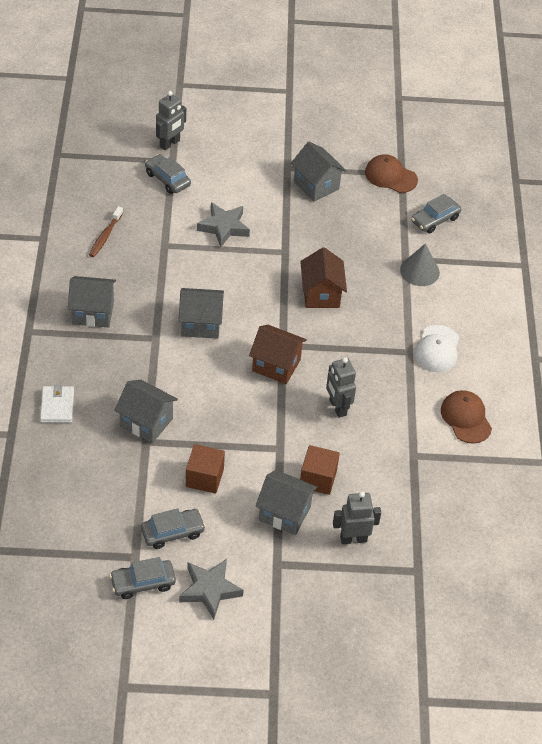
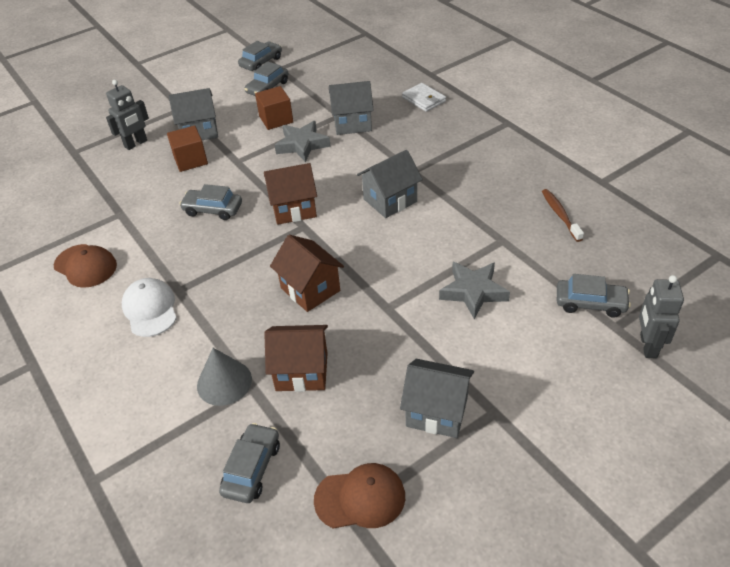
camera: 150 degrees right, 5 degrees down
(93, 312) = (482, 158): grey house -> none
(209, 590) = (216, 78): grey star -> grey star (302, 145)
(337, 407) = (213, 209): grey robot -> grey car
(370, 249) = (302, 371): none -> brown house

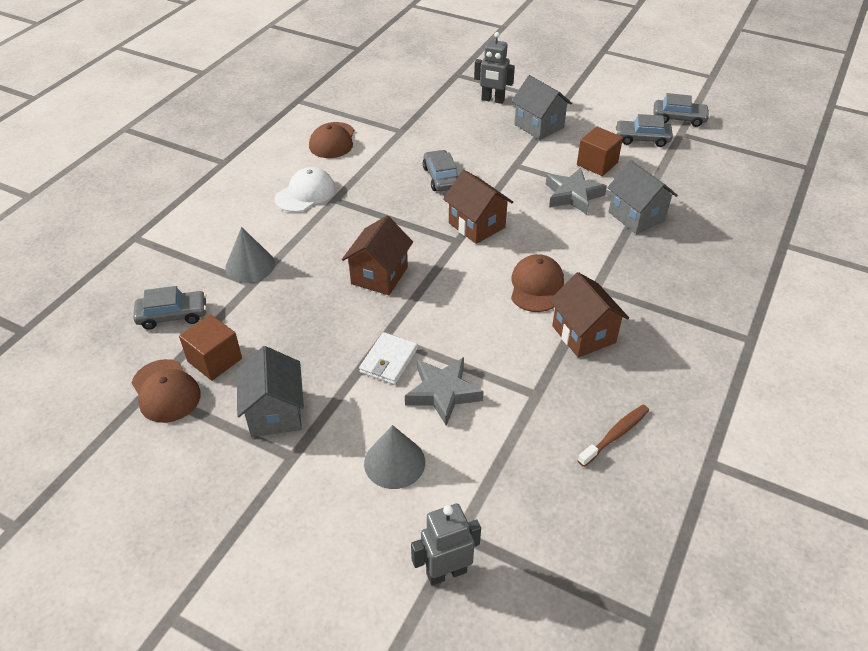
camera: 60 degrees right, 0 degrees up
(190, 160) = (495, 138): brown cube -> brown cube (215, 360)
(302, 371) = (281, 306): brown house -> brown house (583, 334)
(390, 200) = (536, 286): grey house -> brown cap
(424, 99) = (729, 254): white wallet -> white wallet (389, 361)
(531, 344) = (394, 462): none -> grey cone
(590, 303) = (483, 500): grey car -> none

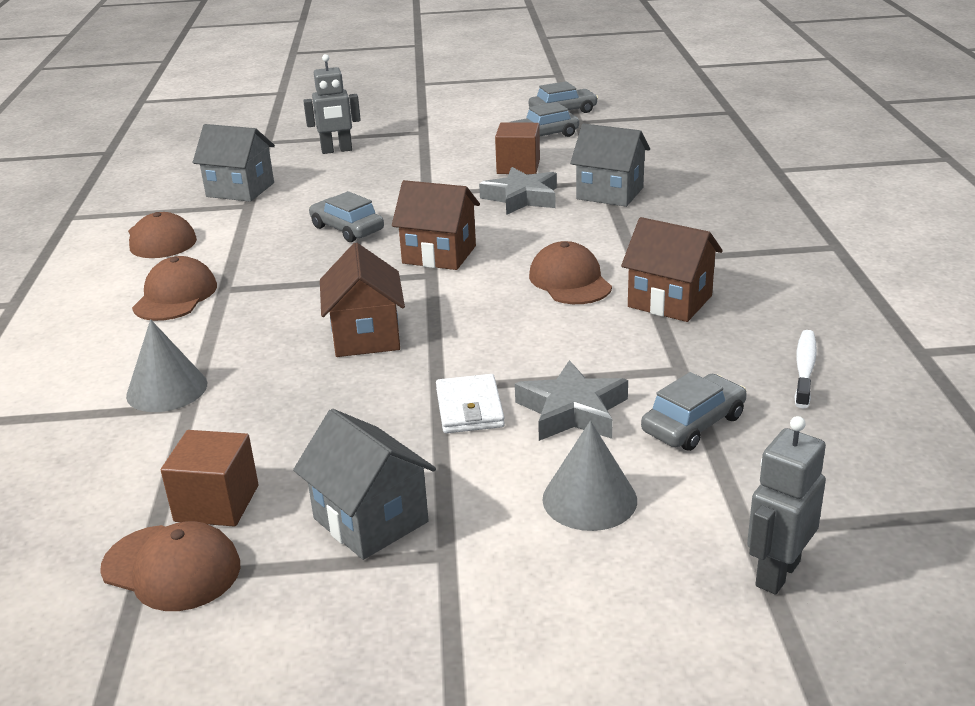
camera: 30 degrees left, 15 degrees down
(172, 315) = (95, 482): grey car -> grey car (693, 424)
(305, 193) = (175, 296): white cap -> brown cap
(539, 126) = (417, 156): grey house -> grey house (240, 190)
(615, 435) = (804, 368): brown toothbrush -> white toothbrush

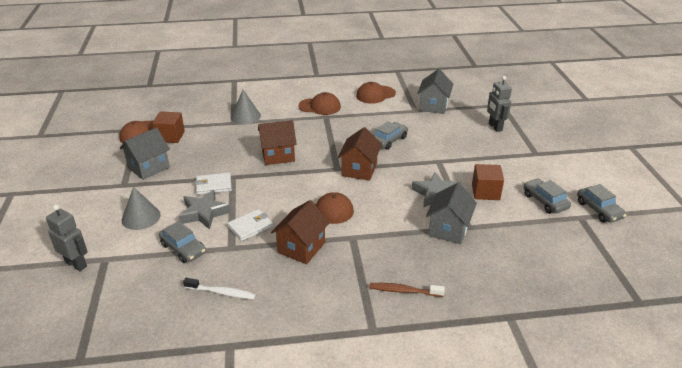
camera: 85 degrees right, 5 degrees up
(616, 353) = (250, 227): none -> white wallet
(751, 225) = (404, 291): none -> brown toothbrush

